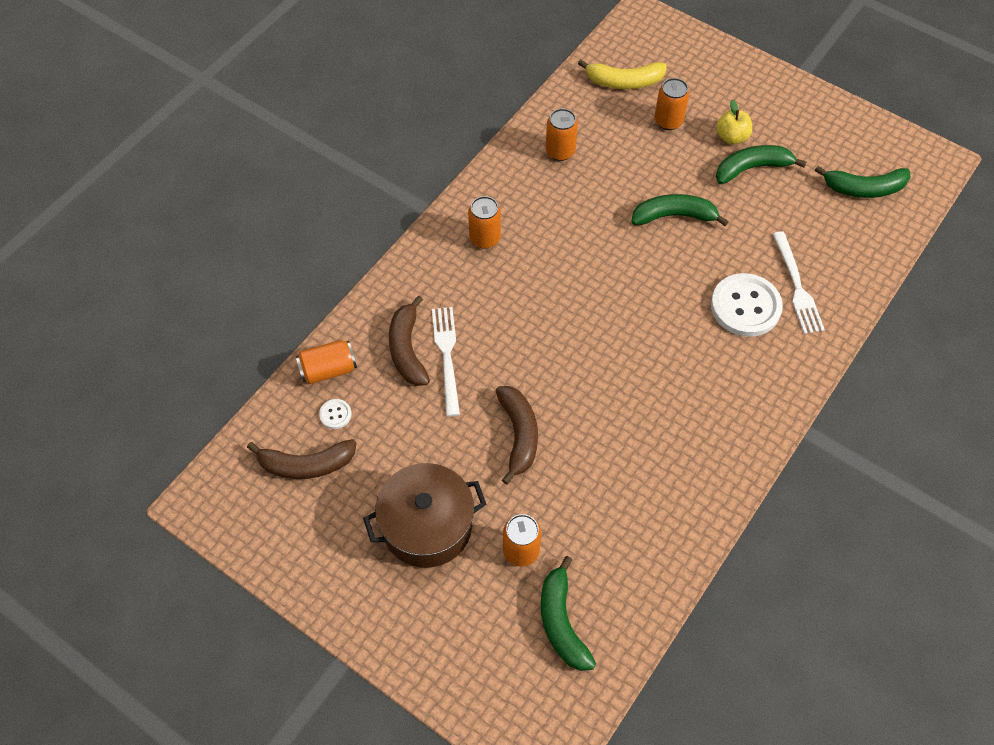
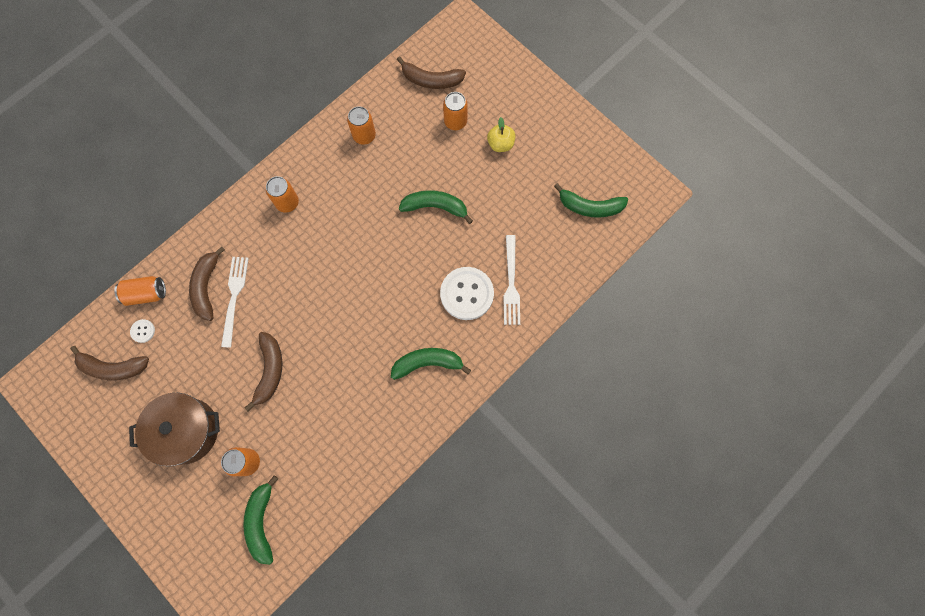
camera: 10 degrees right, 15 degrees up
(624, 82) = (431, 80): yellow banana -> brown banana
(752, 168) = (508, 174): green banana -> green banana (427, 363)

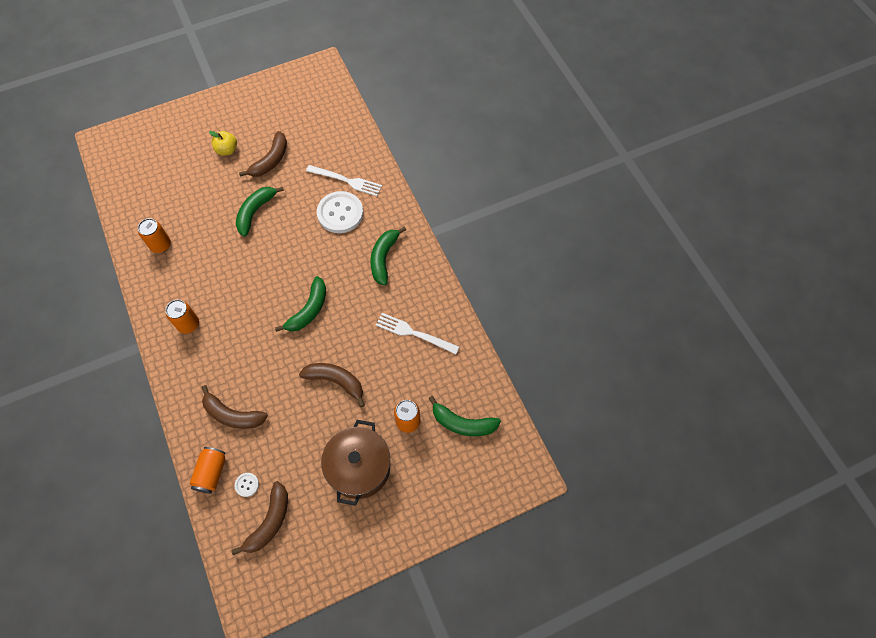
camera: 70 degrees left, 10 degrees down
(234, 297) = (254, 393): white fork -> white fork (414, 333)
(431, 80) = (140, 180): brown banana -> brown banana (270, 160)
(455, 121) = (188, 174): orange can -> none
(590, 207) = (312, 110): green banana -> green banana (309, 310)

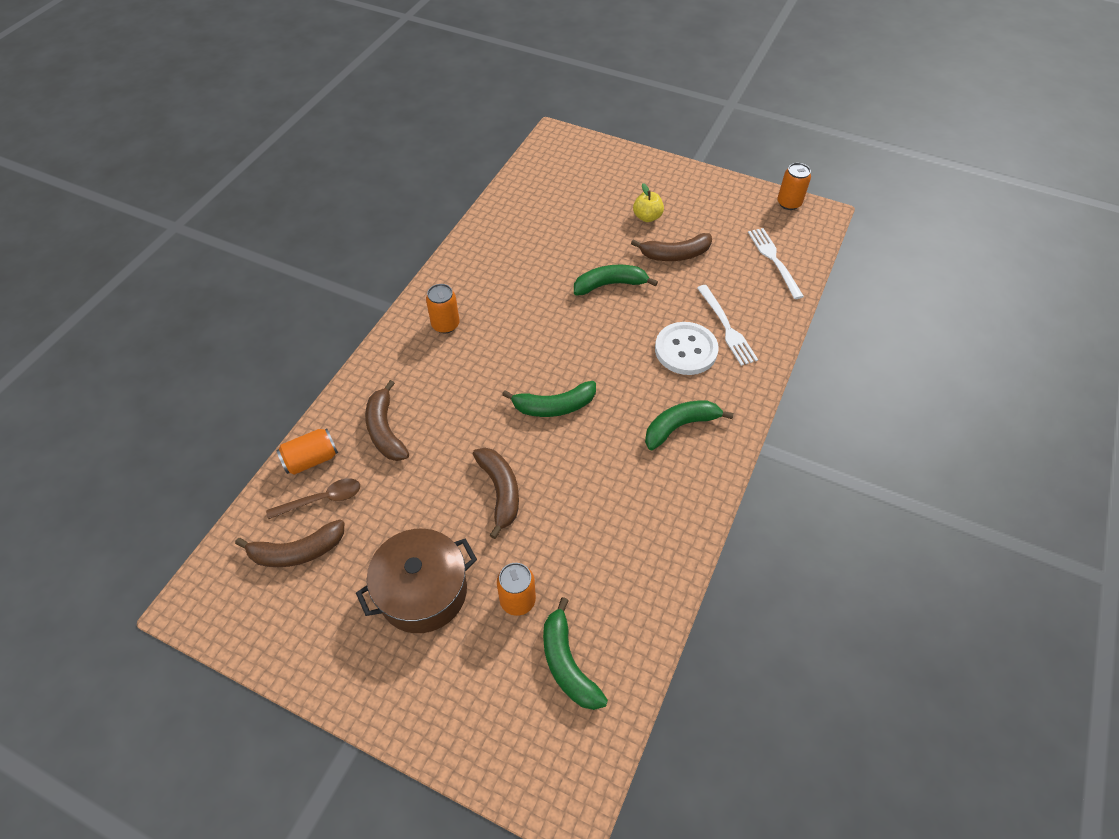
camera: 50 degrees right, 10 degrees down
(161, 245) = (502, 246): orange can -> orange can (789, 203)
(247, 485) = (322, 499): white button -> brown spoon
(414, 333) = (625, 523): white fork -> white fork (774, 260)

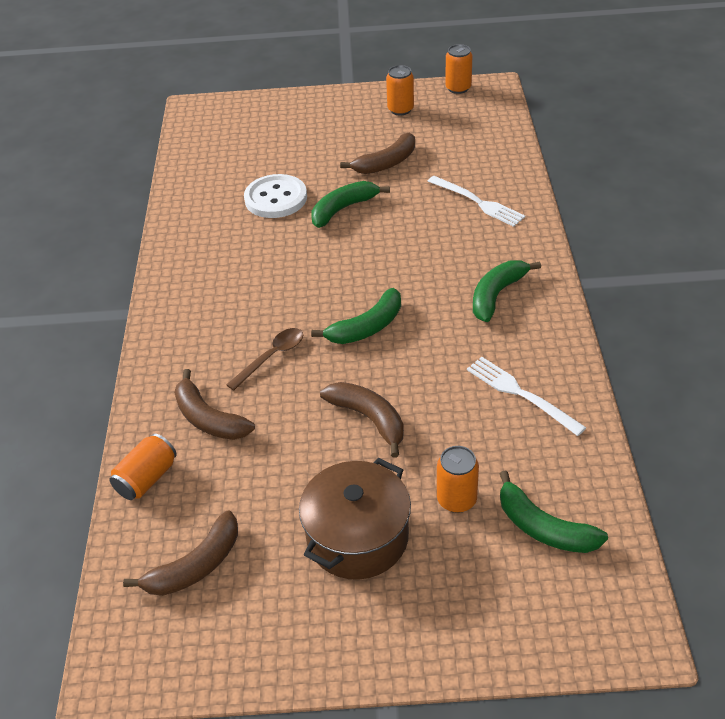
camera: 25 degrees left, 10 degrees down
(322, 499) = (187, 508): brown spoon -> brown spoon (271, 357)
(445, 324) = (202, 304): orange can -> orange can (400, 109)
(647, 217) = (336, 143): yellow apple -> none
(686, 350) = (455, 234): white button -> white button (276, 198)
(774, 260) = (479, 136): white fork -> white fork (520, 394)

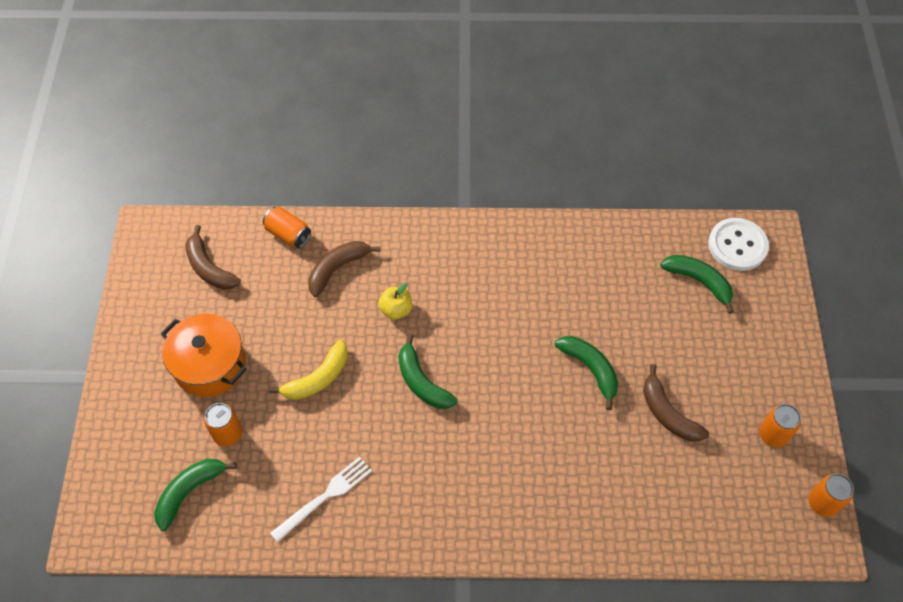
camera: 90 degrees right, 15 degrees up
(271, 357) = (396, 310): brown spoon -> yellow apple
(276, 198) = (611, 311): white button -> white button (737, 245)
(357, 537) = (210, 365): brown pot -> orange pot
(369, 419) = (318, 378): brown banana -> yellow banana
(478, 202) = (595, 496): white fork -> none
(496, 295) = (451, 495): green banana -> green banana (699, 281)

